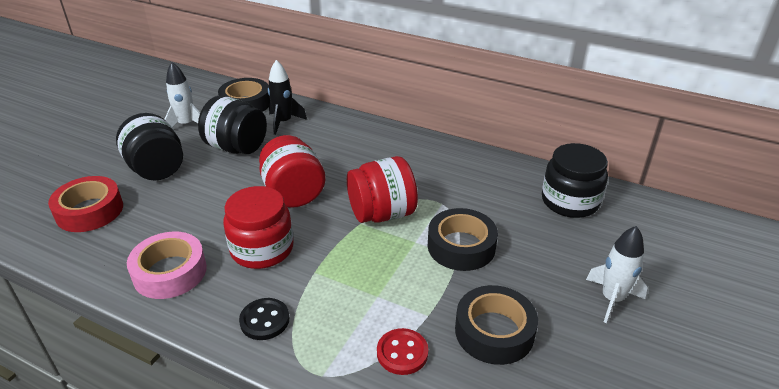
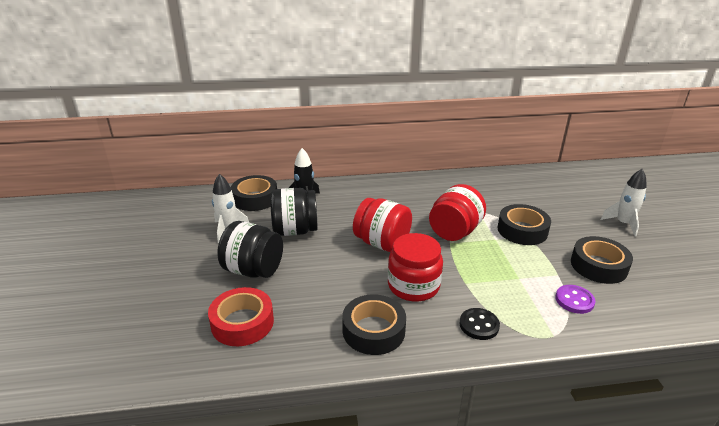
camera: 35 degrees left, 5 degrees down
(170, 272) = (373, 330): pink tape -> black tape
(402, 353) = (574, 300): red button -> purple button
(569, 201) = (540, 183): black jar -> none

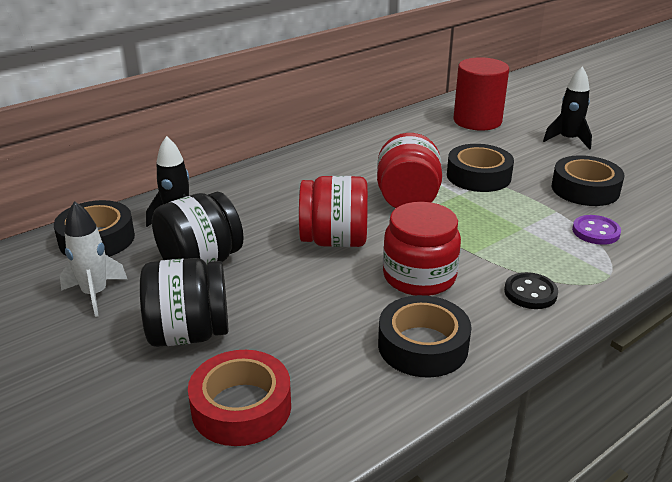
camera: 30 degrees left, 0 degrees up
(561, 189) = (477, 121): none -> red cylinder
(623, 224) = (568, 140): white rocket -> black rocket

